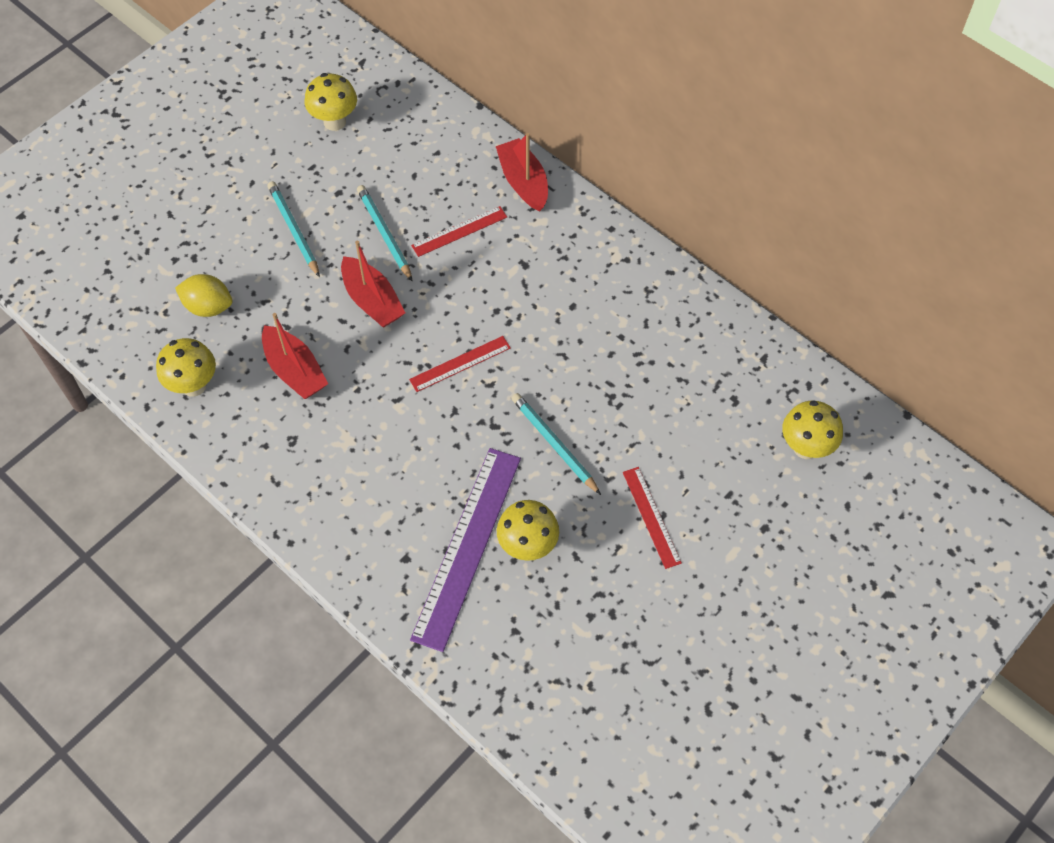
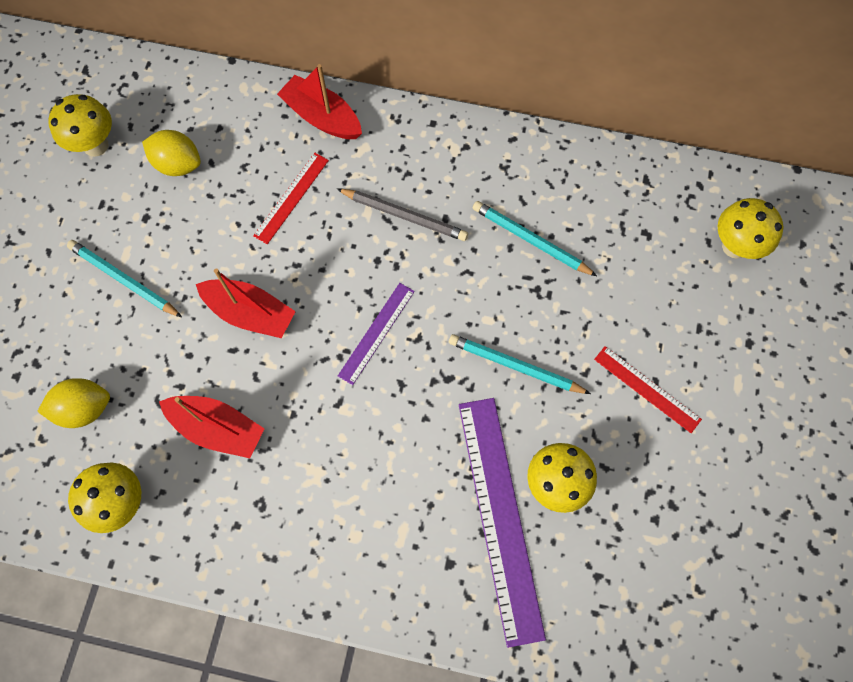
camera: 30 degrees left, 10 degrees up
(384, 234) = (219, 237): turquoise pencil -> turquoise pencil (531, 240)
(388, 165) = (178, 164): none -> yellow lemon
(460, 364) = (376, 333): red ruler -> purple ruler
(540, 288) = (404, 216): none -> grey pencil

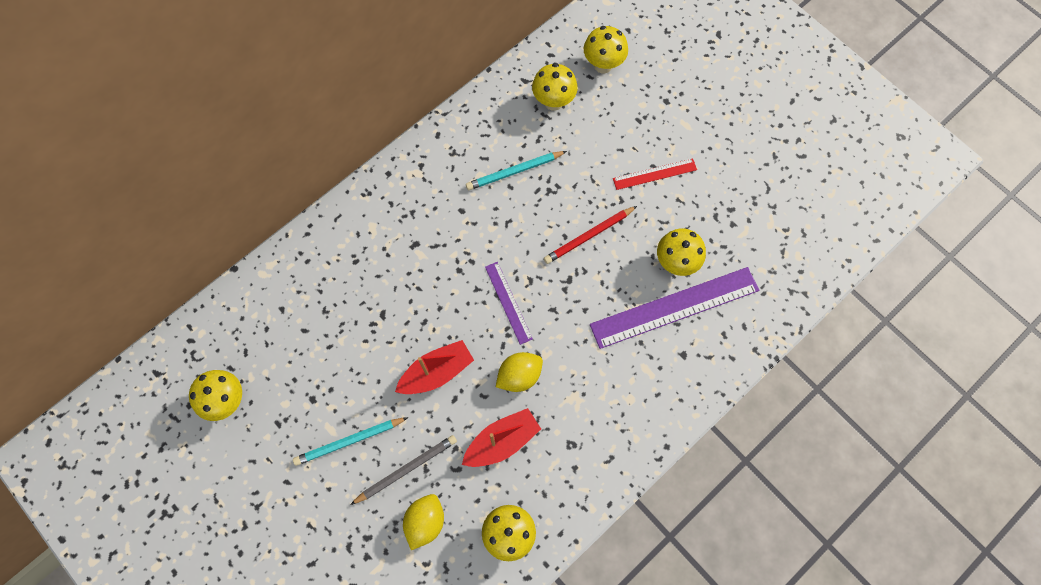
camera: 55 degrees left, 0 degrees up
(178, 164) = (288, 353): yellow lemon -> yellow lemon (519, 376)
(291, 197) = (373, 295): red ruler -> none
(322, 117) = (328, 238): red boat -> none
(404, 216) = (440, 234): grey pencil -> grey pencil (406, 469)
(500, 517) = (674, 307): purple ruler -> purple ruler turned 45 degrees counterclockwise
(515, 366) = (589, 236): turquoise pencil -> red pencil
(645, 225) = (553, 102): none -> yellow mushroom

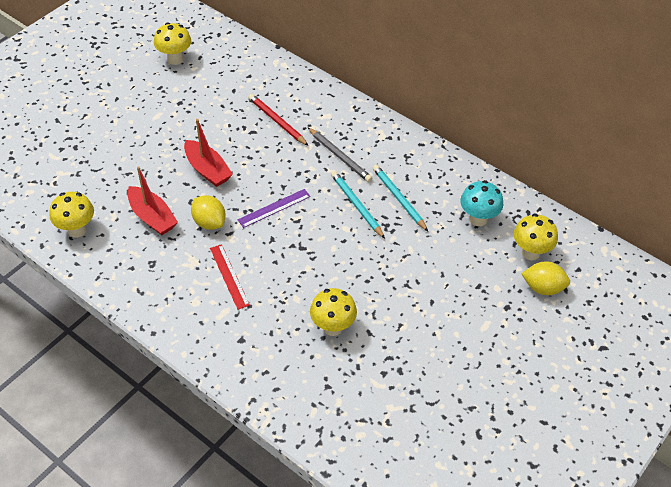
camera: 80 degrees right, 20 degrees down
(349, 441) = (148, 127): turquoise pencil -> turquoise pencil (357, 205)
(406, 469) = (127, 162): grey pencil -> grey pencil (339, 156)
(425, 522) = (86, 178): yellow lemon -> yellow lemon (543, 288)
(553, 102) = (478, 219): yellow mushroom -> turquoise mushroom
(589, 236) = (347, 258): red pencil -> red pencil (277, 121)
(654, 174) = (423, 303): red ruler -> red ruler (229, 276)
(674, 307) = (287, 329): purple ruler -> none

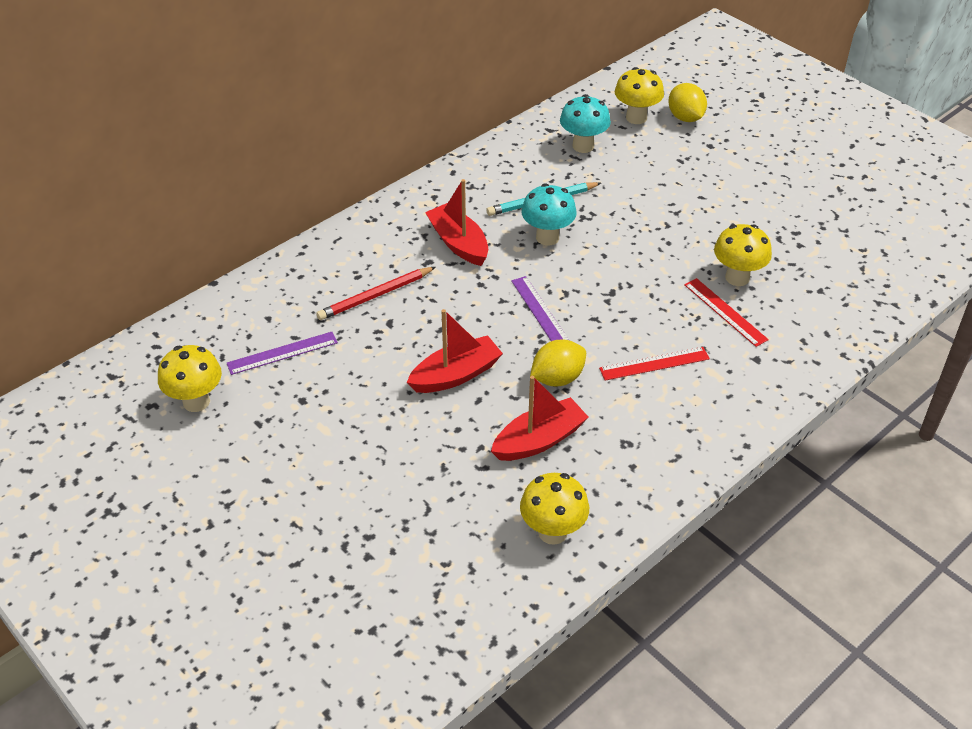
camera: 80 degrees left, 5 degrees down
(218, 87) = (282, 353): none -> purple ruler
(291, 319) = (725, 312): none -> red ruler
(339, 156) = (458, 243): grey pencil -> red boat
(357, 205) = (547, 237): turquoise pencil -> turquoise mushroom
(543, 288) = (685, 118): yellow lemon -> yellow lemon turned 45 degrees counterclockwise

